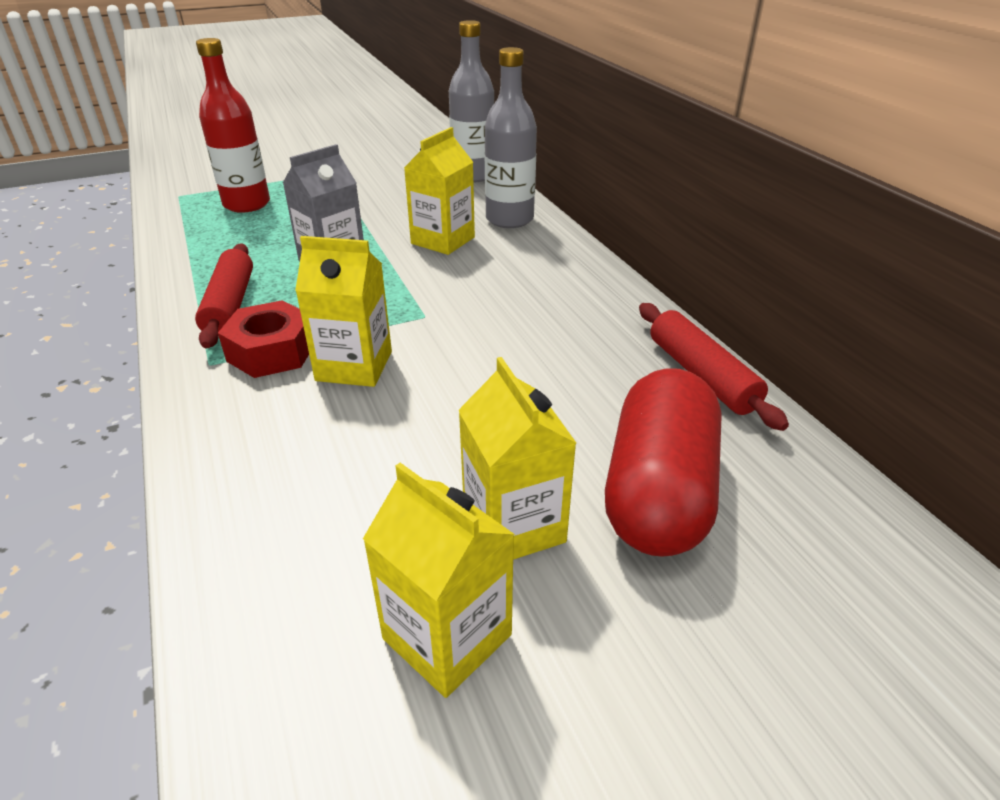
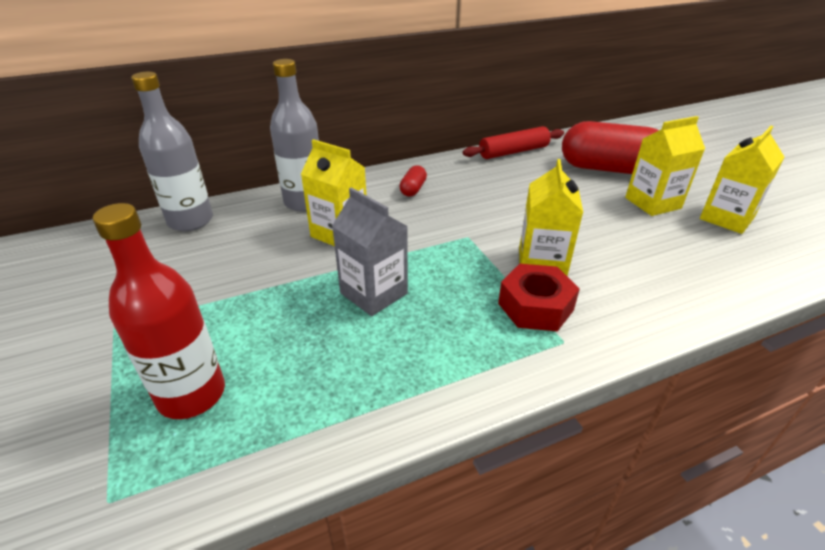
camera: 90 degrees left, 0 degrees up
(230, 305) = (464, 350): red rolling pin -> none
(545, 280) = (413, 189): none -> red capsule

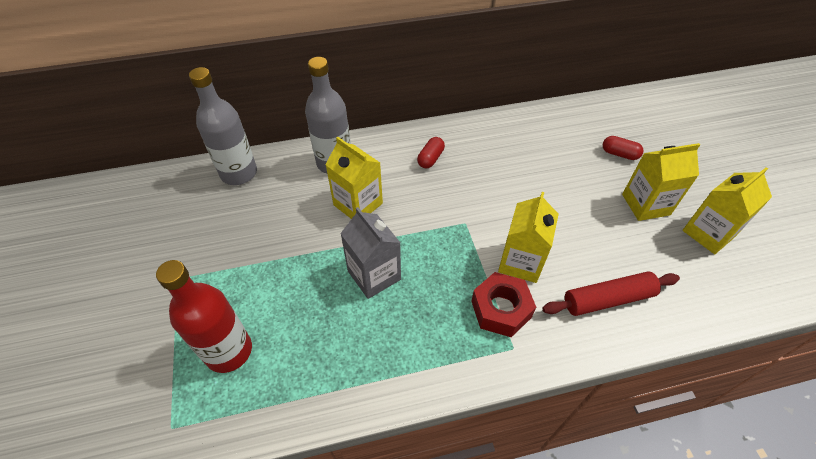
camera: 10 degrees right, 15 degrees up
(513, 152) = (535, 119): red rolling pin -> red rolling pin (608, 299)
(608, 169) = (619, 154): red capsule -> red capsule, size x0.41

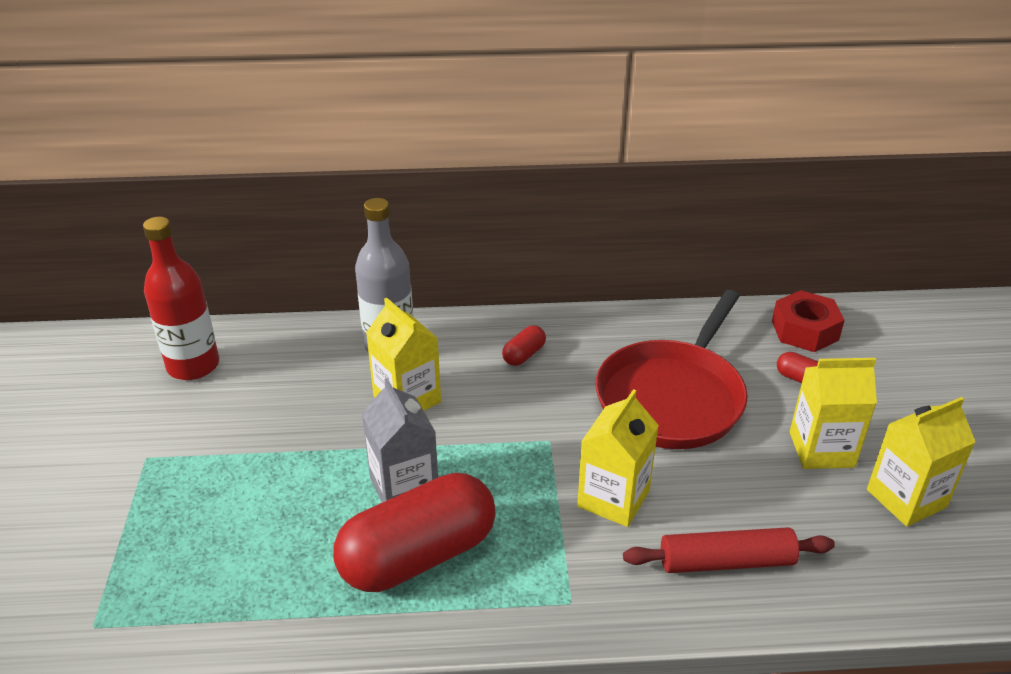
camera: 10 degrees right, 15 degrees down
(228, 351) = (188, 550): red bottle -> red bottle (193, 366)
(239, 173) = (259, 343): grey bottle -> none
(398, 328) = (418, 556): none -> red capsule
(501, 309) = (567, 553): red nut -> red nut (805, 330)
(539, 178) = (672, 398): none -> red pan

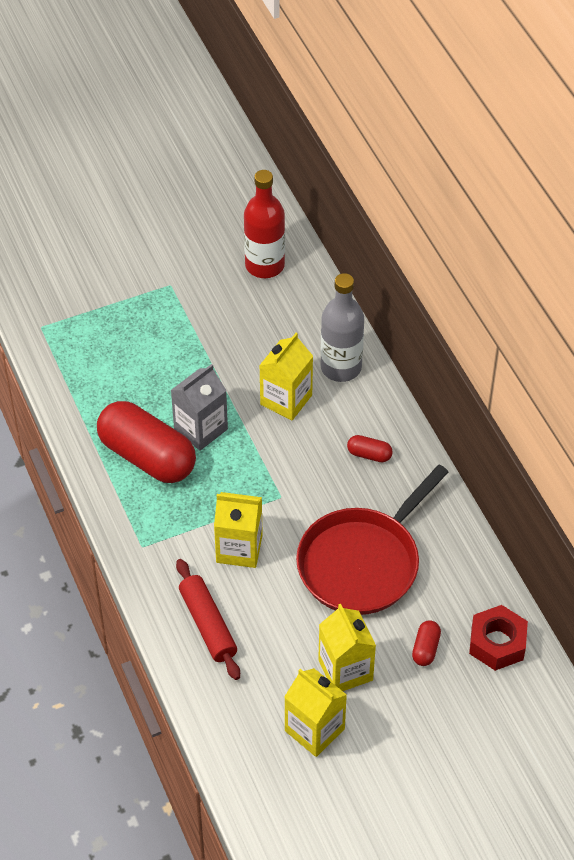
camera: 70 degrees right, 15 degrees up
(672, 398) = (362, 563): red pan -> red pan turned 60 degrees counterclockwise

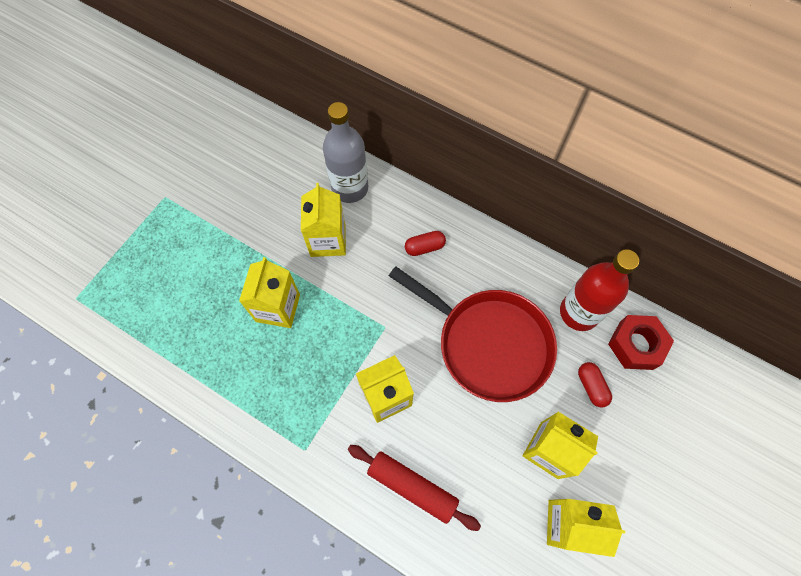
camera: 35 degrees left, 15 degrees up
(147, 456) = (250, 361): red capsule -> none
(201, 429) = (278, 308): grey carton -> yellow carton
(264, 265) = (230, 138): red bottle -> red bottle (579, 312)
(362, 563) = (489, 344): red pan -> red pan turned 60 degrees counterclockwise

